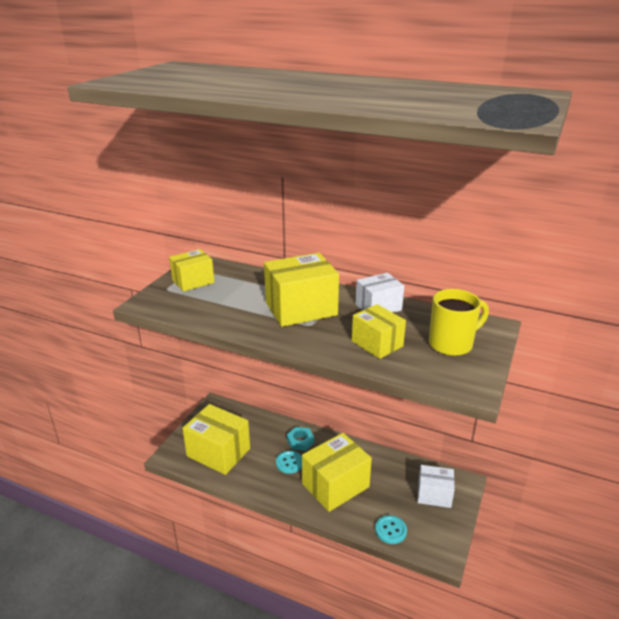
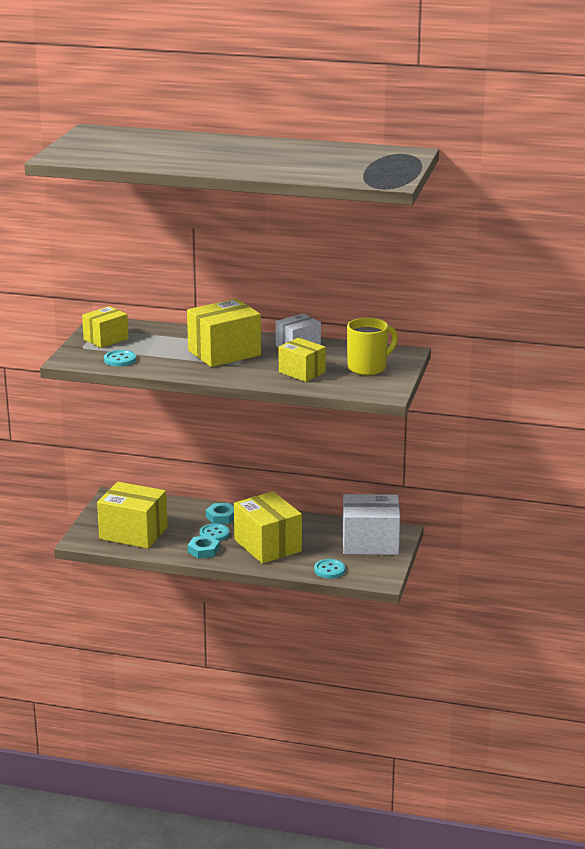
camera: 10 degrees left, 5 degrees down
(194, 308) = (120, 360): none -> turquoise button
(274, 484) = (203, 550): none -> turquoise nut
(335, 485) = (268, 545): yellow box -> yellow box turned 75 degrees counterclockwise
(434, 495) = (370, 543): white box -> white box, size x1.63

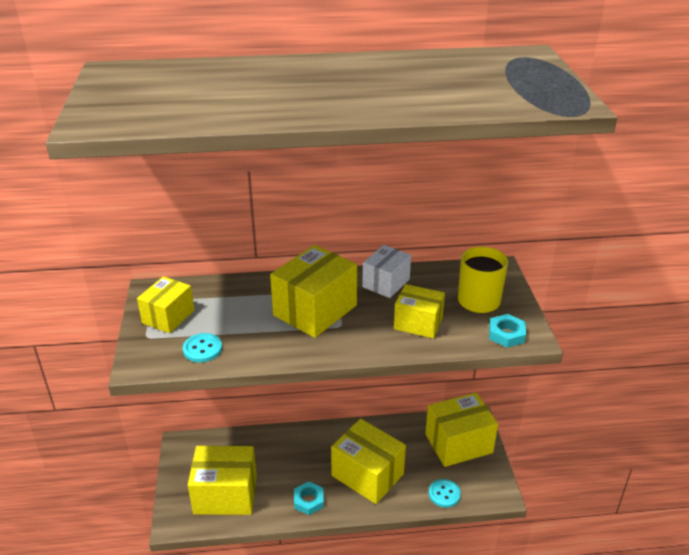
camera: 20 degrees left, 10 degrees up
(214, 534) = (307, 472): turquoise button -> none
(221, 517) = (302, 445): turquoise nut -> turquoise nut (506, 334)
(370, 543) = (458, 443): white box -> yellow box

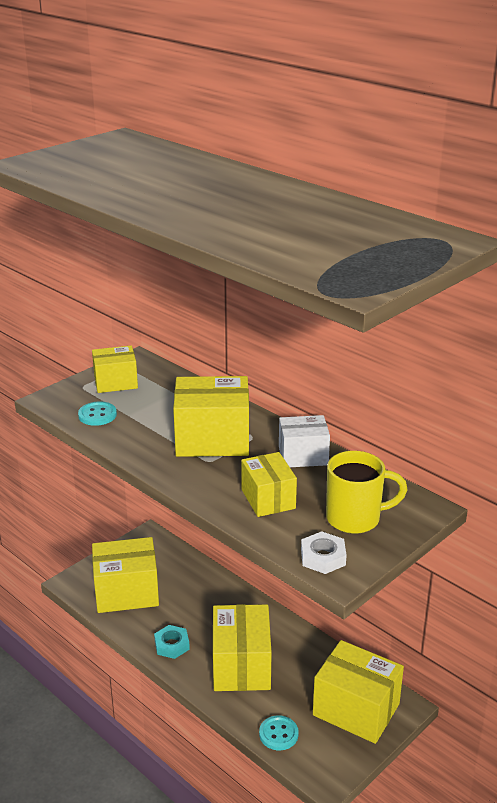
camera: 50 degrees right, 5 degrees down
(225, 494) = (126, 592): yellow box -> yellow box turned 60 degrees counterclockwise
(506, 334) = (323, 557): turquoise nut -> white nut

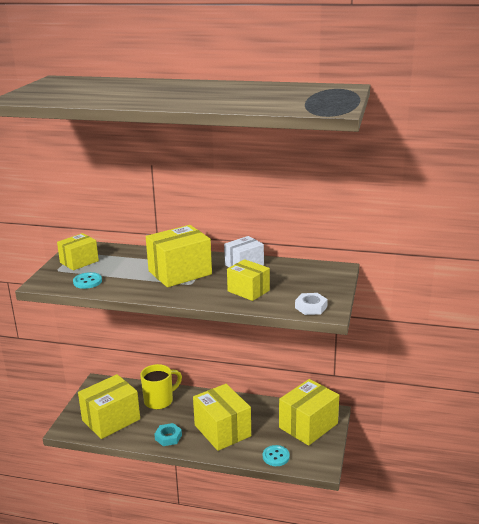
camera: 30 degrees left, 5 degrees down
(355, 518) = (307, 284): yellow mug -> yellow mug (160, 400)
(356, 709) = (308, 425): yellow box -> yellow box turned 45 degrees counterclockwise

